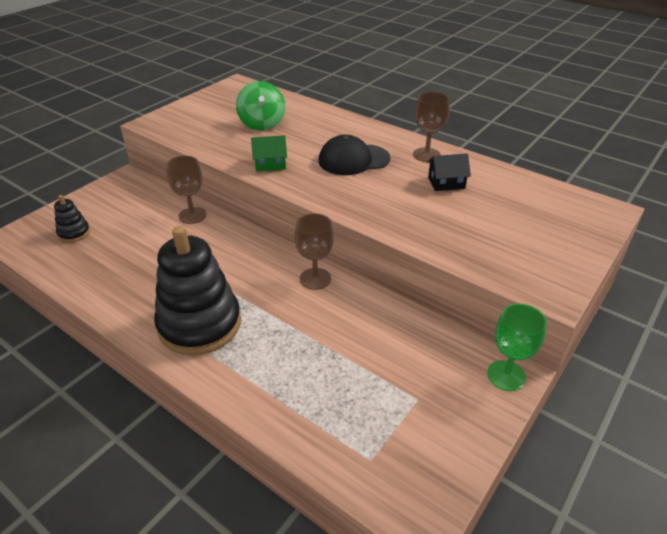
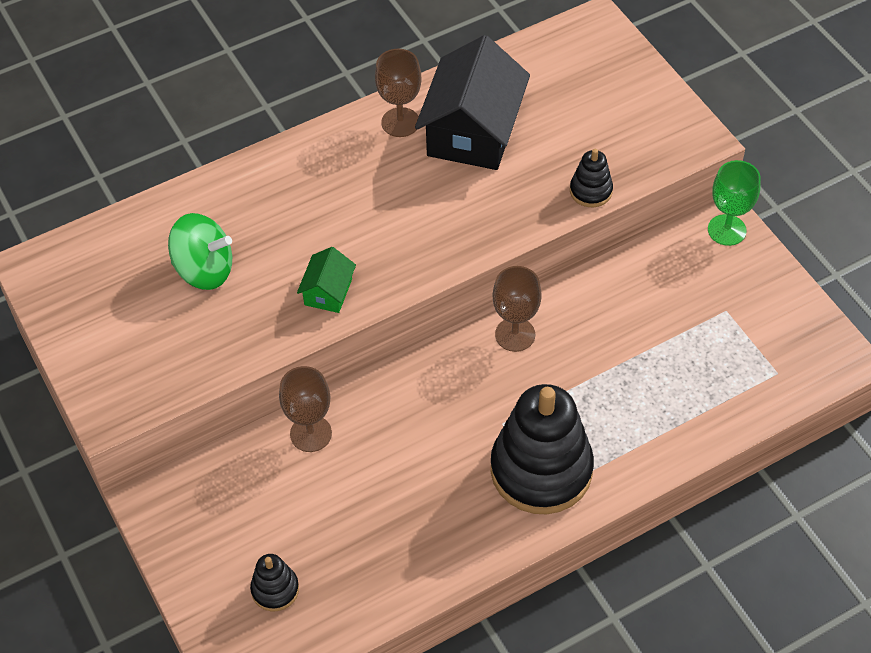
camera: 65 degrees left, 15 degrees up
(353, 160) = (369, 200): black cap -> none
(441, 248) = (591, 191): none -> black stacking toy
(446, 183) = (473, 131): black house -> black house, size x2.13

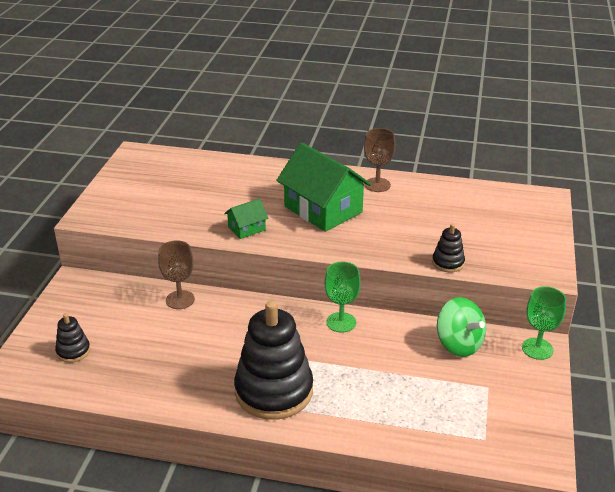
camera: 40 degrees right, 20 degrees down
(204, 270) = (202, 190): green spinning top -> green spinning top (459, 344)
(381, 203) = (323, 209): none -> green house
(473, 131) = (412, 206): black house -> none
(515, 334) = (341, 322): brown goblet -> green goblet

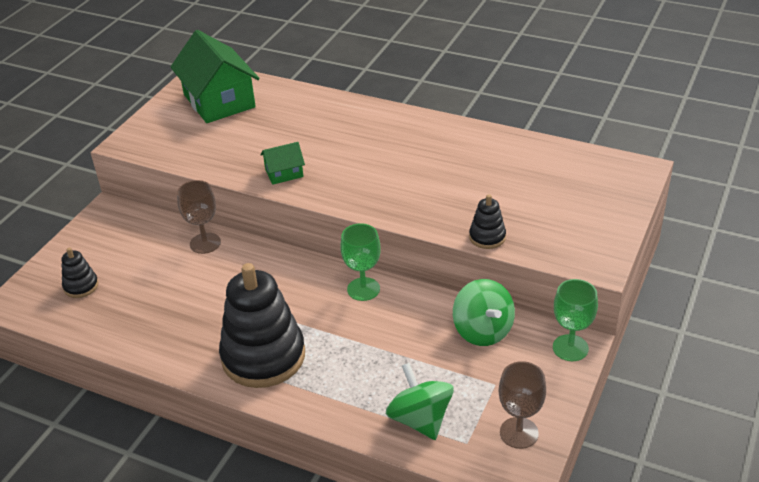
camera: 15 degrees right, 5 degrees up
(323, 209) = (375, 159): green house -> green house (219, 101)
(377, 185) = (447, 135): brown goblet -> brown goblet (519, 433)
(437, 425) = (420, 419): none -> green spinning top

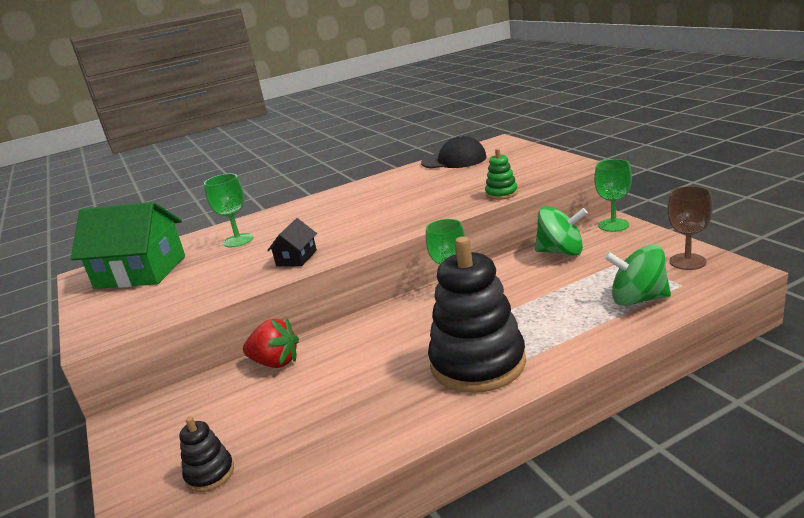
camera: 50 degrees left, 15 degrees down
(205, 243) = (275, 362): brown goblet -> red strawberry
(284, 173) = (296, 258): green house -> black house
(297, 119) = (238, 240): none -> green goblet
(487, 237) = (501, 193): black stacking toy -> green stacking toy
(559, 160) = (454, 160): none -> black cap

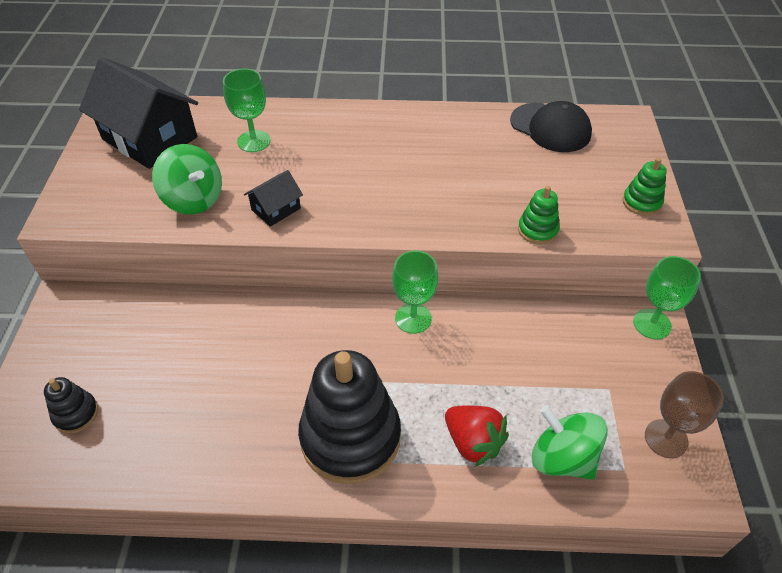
camera: 25 degrees right, 25 degrees up
(141, 272) = (150, 138): green house -> black house
(275, 362) = (205, 312): red strawberry -> red strawberry (473, 442)
(550, 162) = (641, 202): none -> green stacking toy
(561, 252) = (560, 330): green spinning top -> green spinning top (193, 199)

